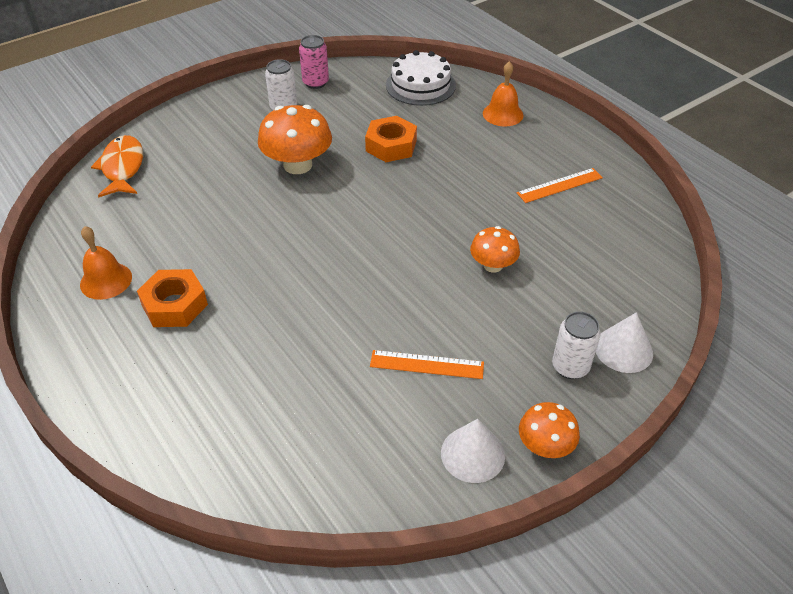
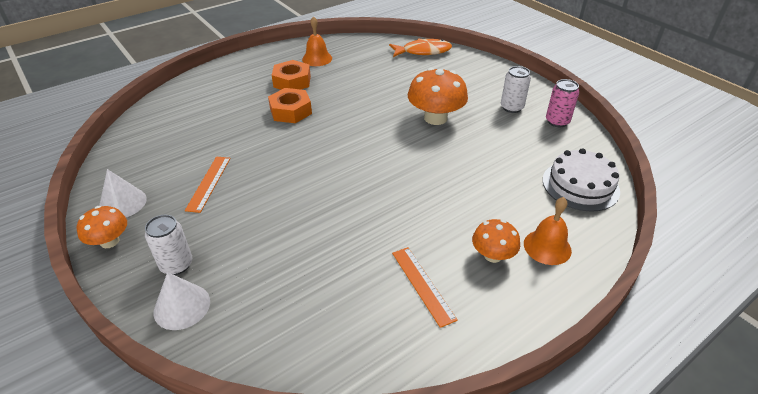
camera: 90 degrees right, 5 degrees down
(391, 146) = (471, 166): orange nut -> orange nut (290, 111)
(493, 265) = (306, 224): orange mushroom -> orange mushroom (493, 255)

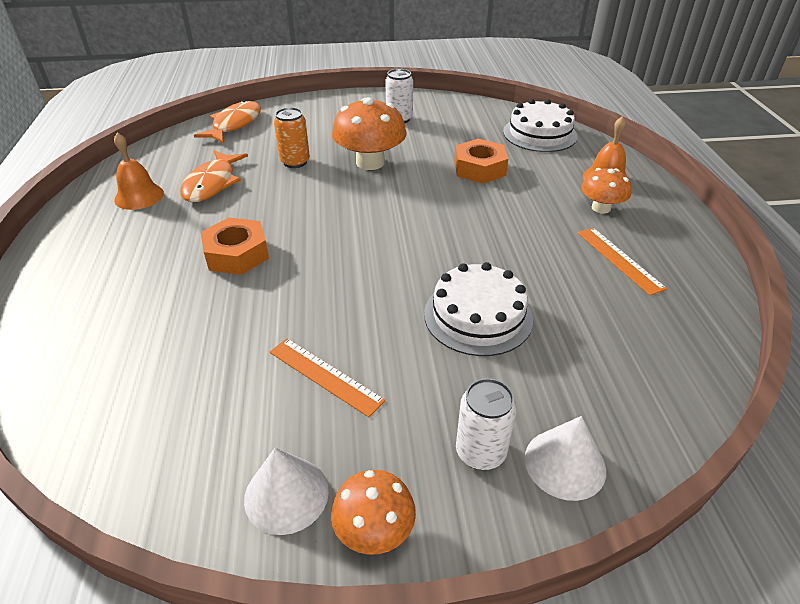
camera: 60 degrees left, 0 degrees up
(292, 81) = (167, 232): orange nut -> orange nut (479, 168)
(298, 226) = (478, 316): none -> white cake
(350, 74) = (212, 184): none -> orange fish
(403, 90) = (295, 162): none -> orange can
(423, 285) = (619, 259): orange ruler -> orange ruler turned 60 degrees clockwise
(557, 121) = (444, 108): pink can -> none

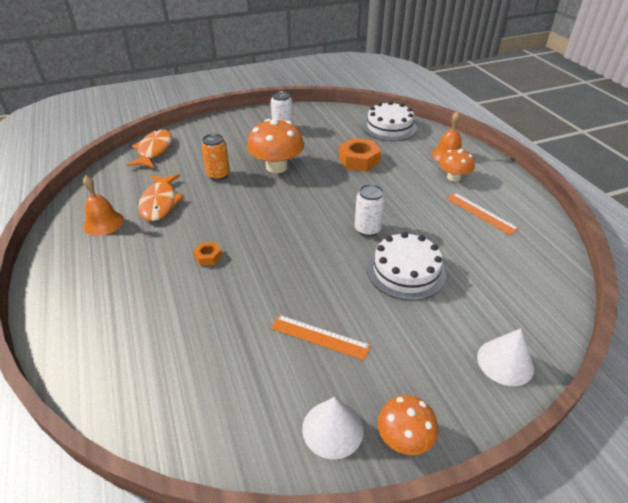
camera: 15 degrees left, 0 degrees up
(237, 254) = (208, 257): orange nut -> orange nut, size x0.52
(480, 452) = (449, 367): white can -> white can (367, 229)

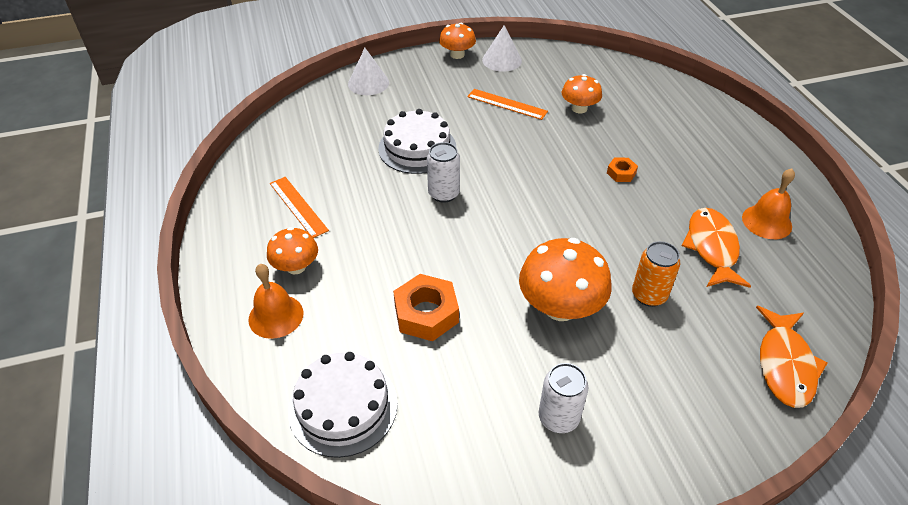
camera: 175 degrees left, 5 degrees up
(231, 336) = (579, 108): none -> orange mushroom

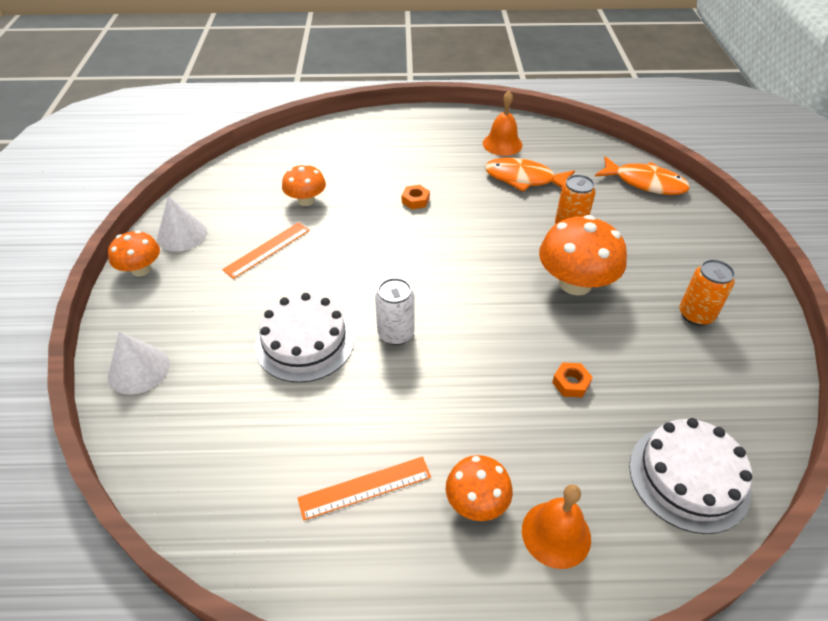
camera: 75 degrees left, 0 degrees up
(426, 313) = (571, 383): orange nut -> orange nut, size x0.52
(558, 418) = (696, 315): white can -> orange can

